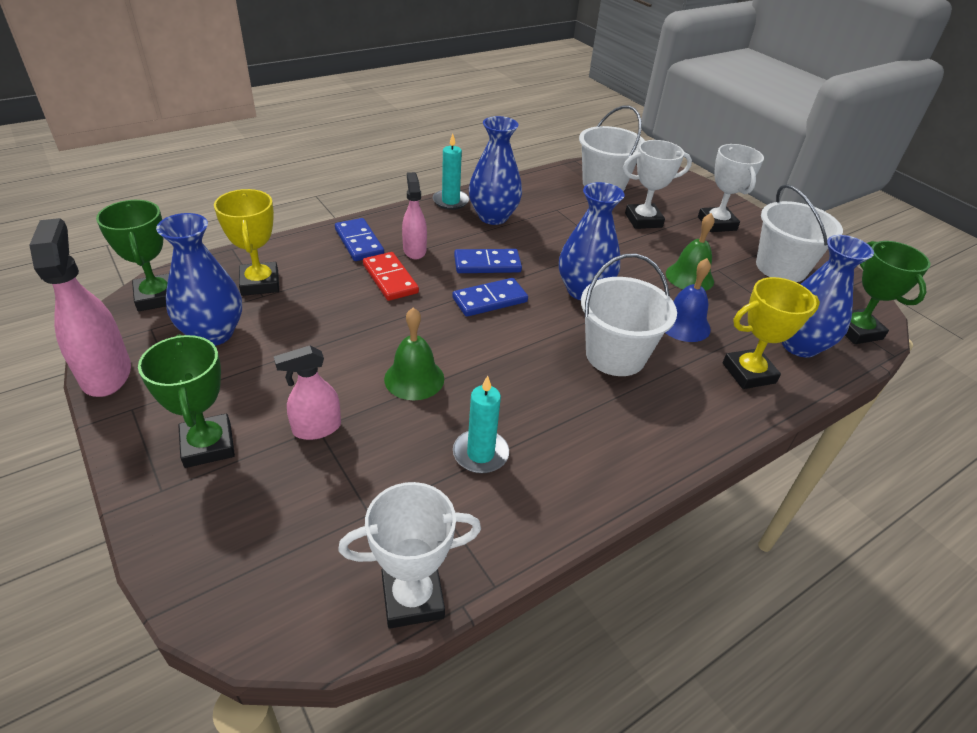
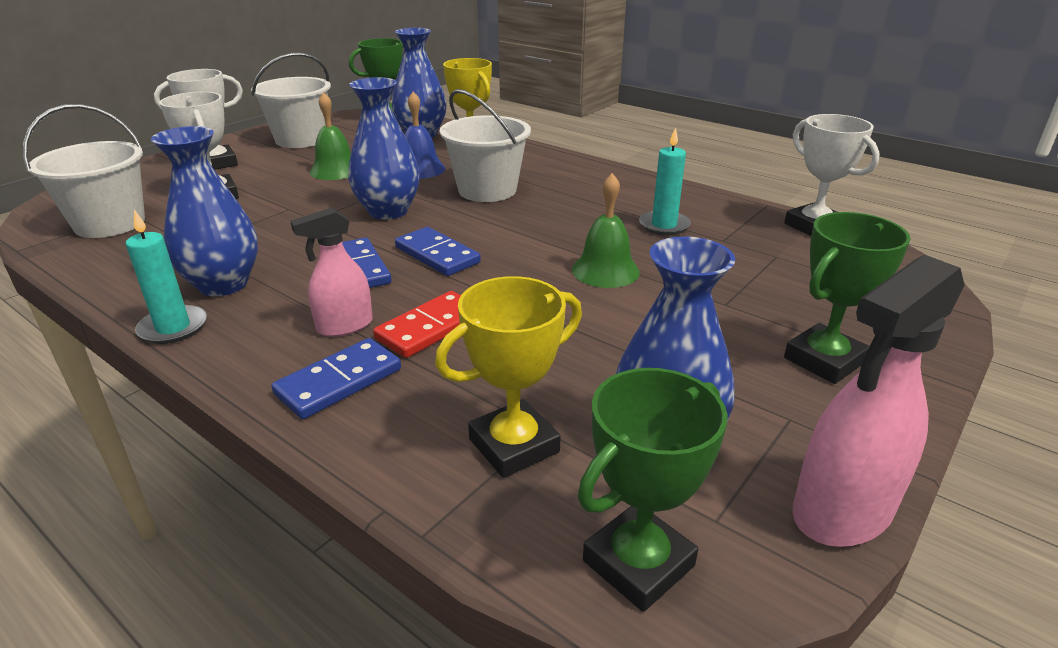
camera: 105 degrees left, 10 degrees down
(316, 428) = (726, 304): pink spray bottle -> none

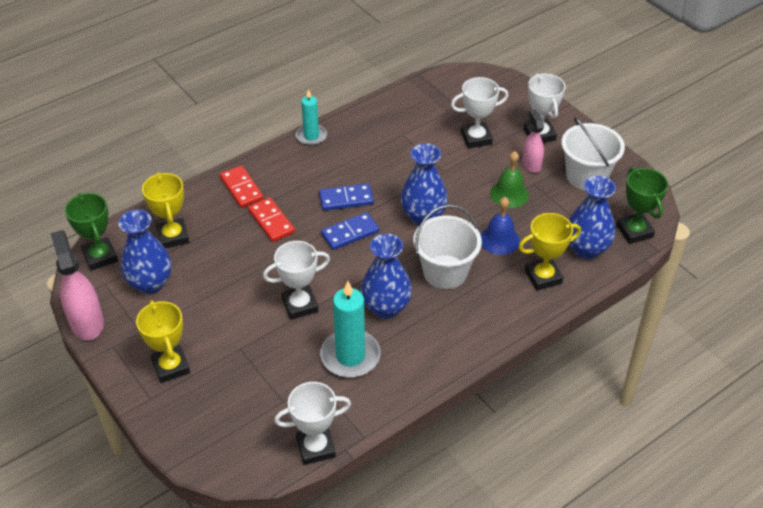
camera: 105 degrees right, 15 degrees up
(110, 223) = (444, 100): white bucket -> none
(223, 284) = (348, 149): blue vase -> blue vase (386, 308)
(339, 382) = (241, 188): blue domino -> red domino
(344, 326) = (287, 191): pink spray bottle -> pink spray bottle (531, 164)
(605, 270) = (300, 305): green bell -> white trophy
(664, 225) = (350, 356): turquoise candle -> turquoise candle, size x1.60
(824, 360) = (171, 367): green trophy -> yellow trophy

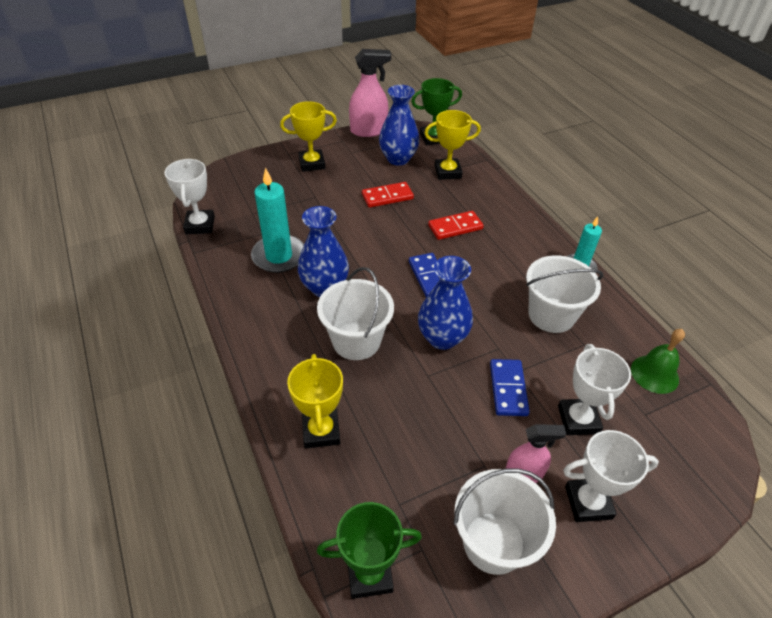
camera: 100 degrees right, 0 degrees up
(241, 188) = (502, 213): red domino -> red domino (387, 197)
(300, 305) = (348, 233): white trophy -> none
(346, 199) = (479, 281): blue domino -> blue domino (508, 389)
(375, 152) = (551, 315): none -> white bucket
(499, 240) = (391, 401): blue bell -> none
(509, 194) = (468, 431): green bell -> green bell (654, 374)
(586, 249) = (352, 495): blue vase -> none

